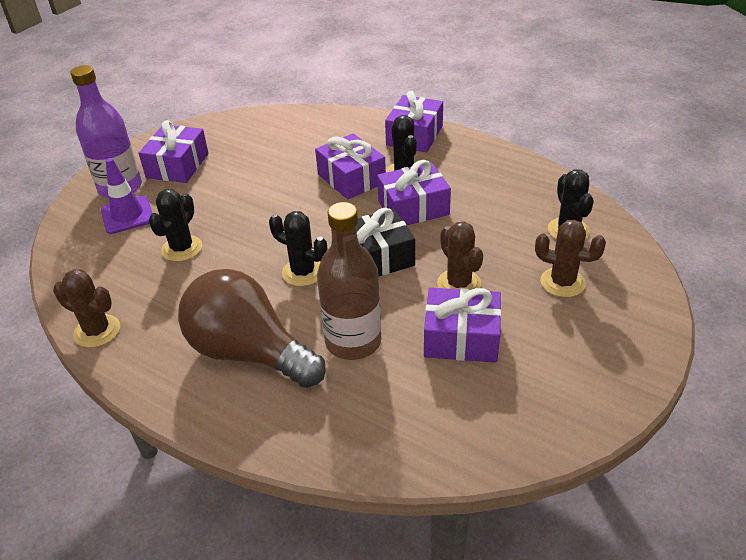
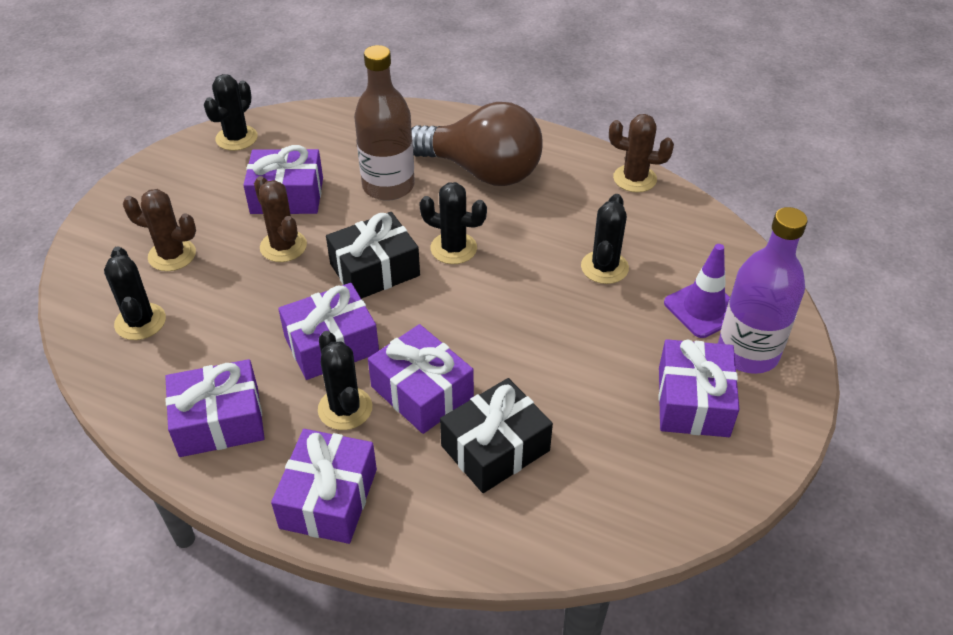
camera: 170 degrees right, 5 degrees up
(312, 151) = (495, 448): none -> black gift
(487, 170) = (219, 421): none -> purple gift
(535, 426) = (236, 138): none -> black cactus

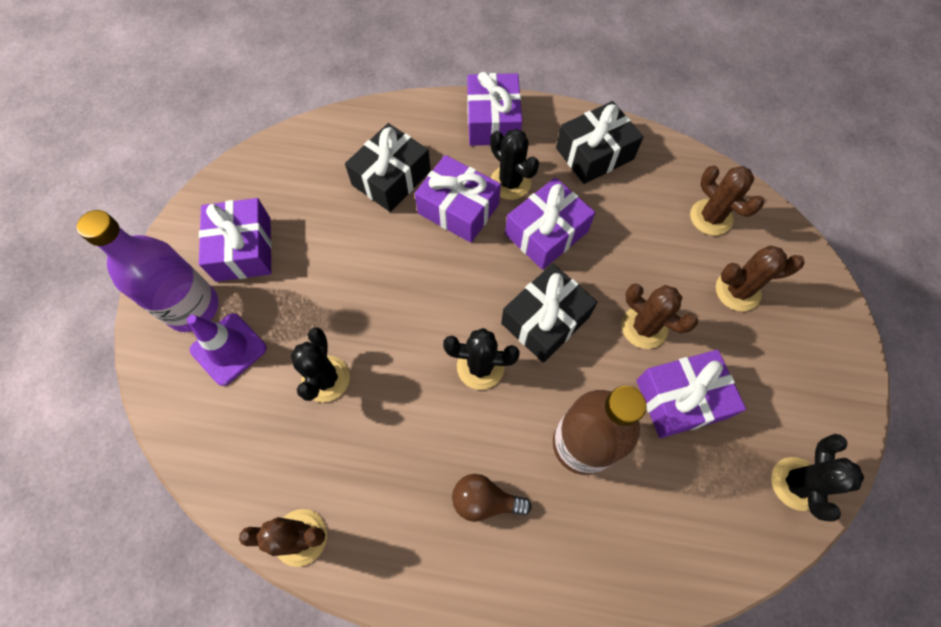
camera: 165 degrees right, 20 degrees up
(140, 322) = (711, 217): black cactus -> brown cactus
(219, 421) = (594, 153): purple gift -> black gift
(482, 171) = (485, 500): brown light bulb -> brown light bulb, size x0.45

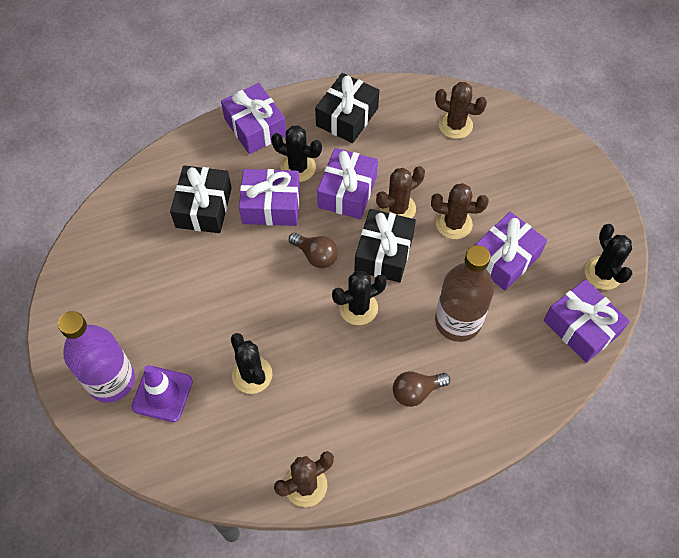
camera: 30 degrees left, 5 degrees down
(243, 249) = (121, 317): purple gift -> purple gift (581, 327)
(471, 285) = (316, 255): none -> brown light bulb
(737, 291) = (501, 168): brown cactus -> brown cactus (397, 209)

